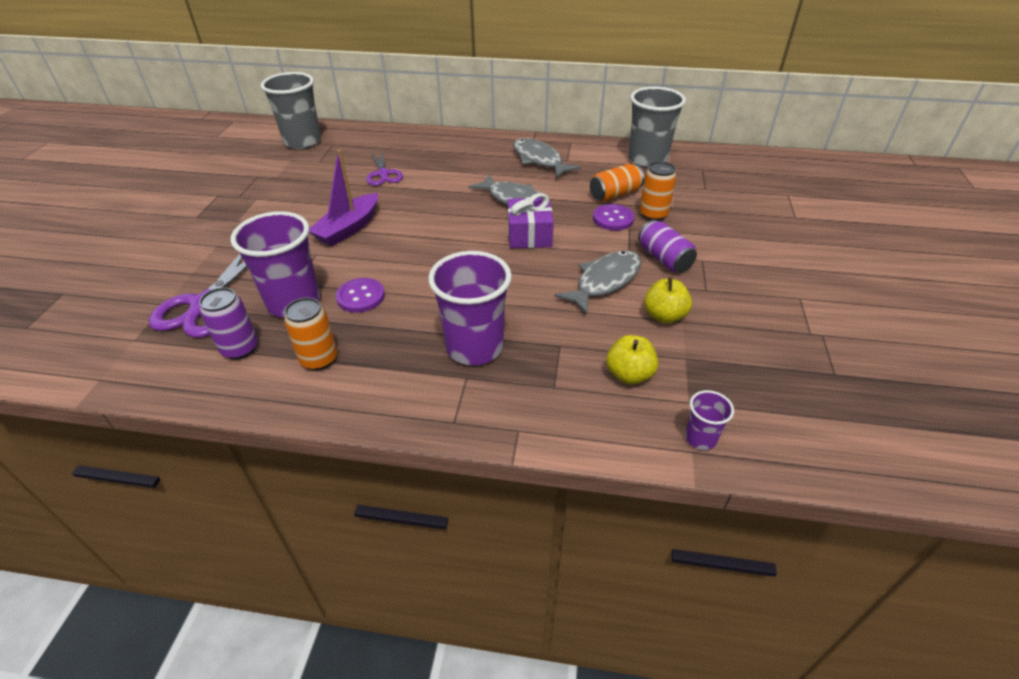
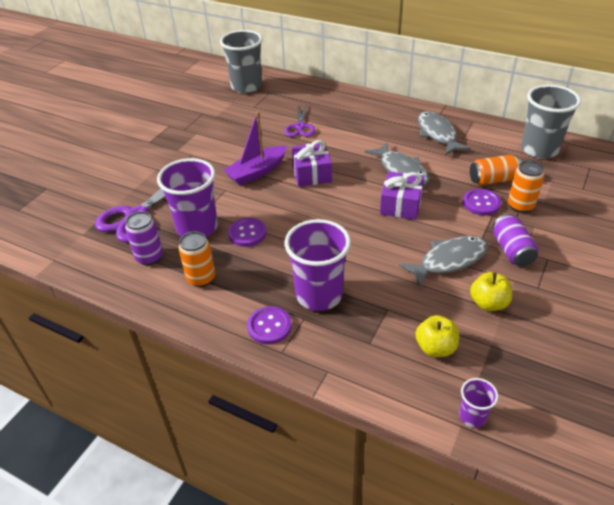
camera: 20 degrees right, 0 degrees up
(415, 220) = (311, 174): none -> purple gift
(427, 396) = (269, 326): none -> purple button

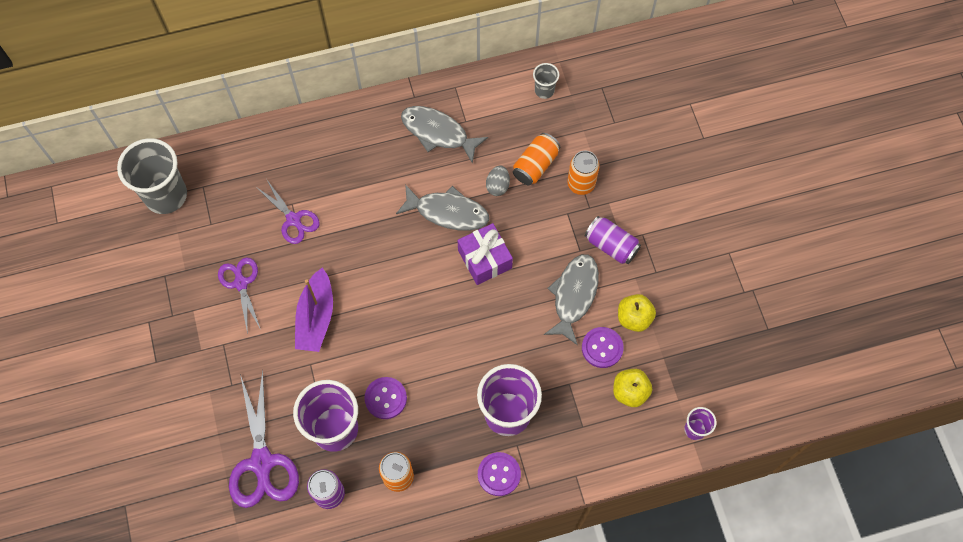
camera: 45 degrees left, 25 degrees up
(236, 136) = (241, 283): none -> purple scissors
(311, 174) = (370, 279): purple gift -> none
(452, 176) = (497, 186): none -> grey egg
(481, 203) = (548, 205): purple button -> purple button (602, 348)
(539, 149) = (544, 90): grey cup -> grey cup, size x0.47

